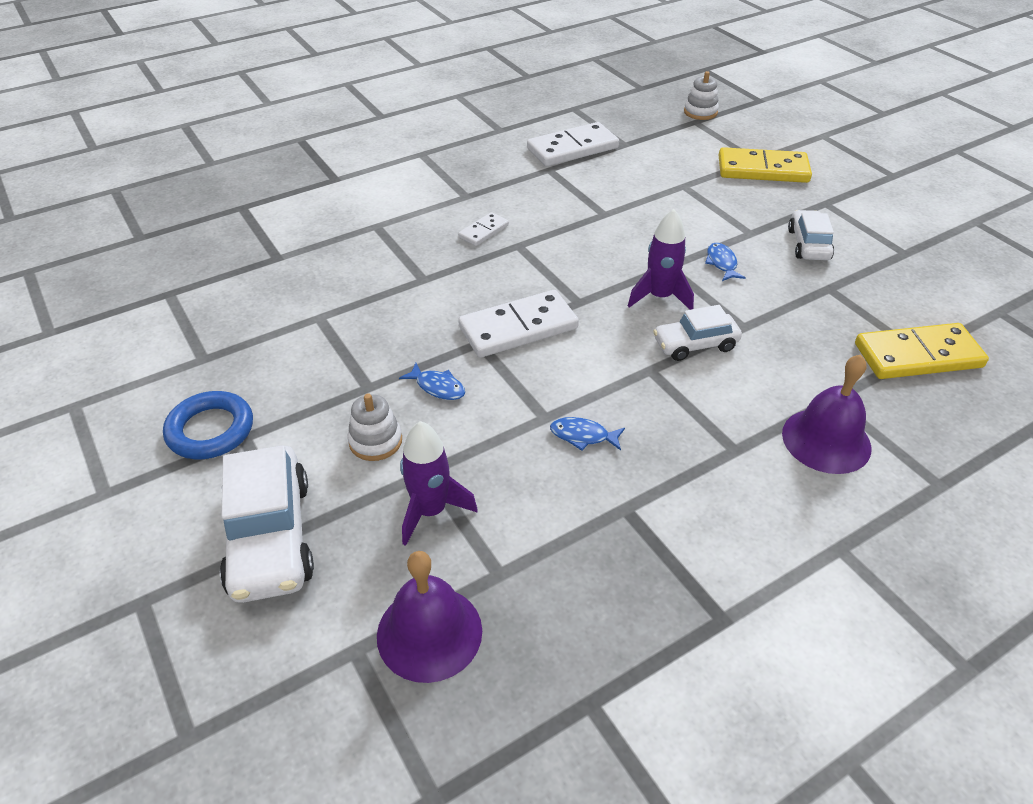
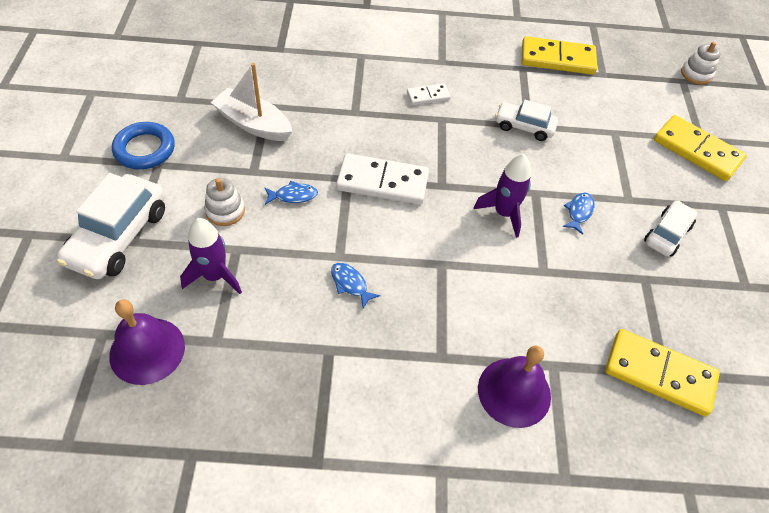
camera: 30 degrees right, 10 degrees up
(321, 342) = (253, 124): none -> white boat
(438, 387) = (293, 195): blue fish -> blue fish turned 75 degrees counterclockwise
(572, 148) = (557, 59): white domino -> yellow domino
(695, 344) = (492, 264): white car -> white car (524, 127)

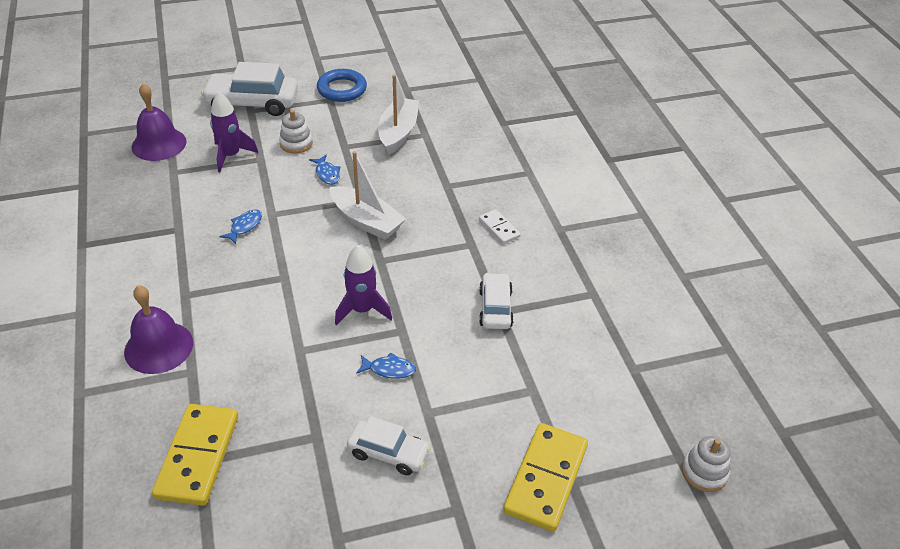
camera: 75 degrees right, 10 degrees down
(382, 182) = (366, 221): white domino -> white boat
(557, 59) = (631, 322): yellow domino -> none

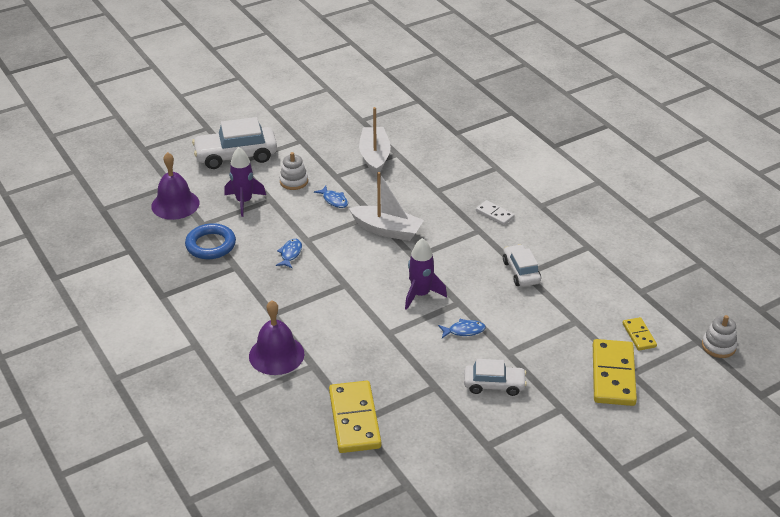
camera: 15 degrees left, 5 degrees down
(342, 89) = (306, 130): blue ring -> blue ring (211, 245)
(604, 430) = (639, 335): none -> yellow domino

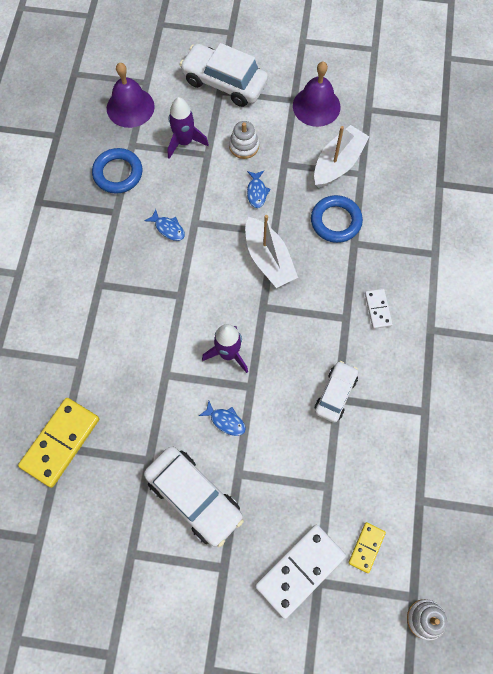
camera: 40 degrees right, 30 degrees up
(276, 354) = (64, 330): purple bell -> purple bell (316, 106)
(290, 254) = (168, 228): blue fish -> blue fish turned 75 degrees clockwise
(410, 186) = (336, 221): none -> blue ring
(494, 385) = (194, 497): white car -> white car, size x1.66
(613, 375) = (300, 571): yellow domino -> white domino

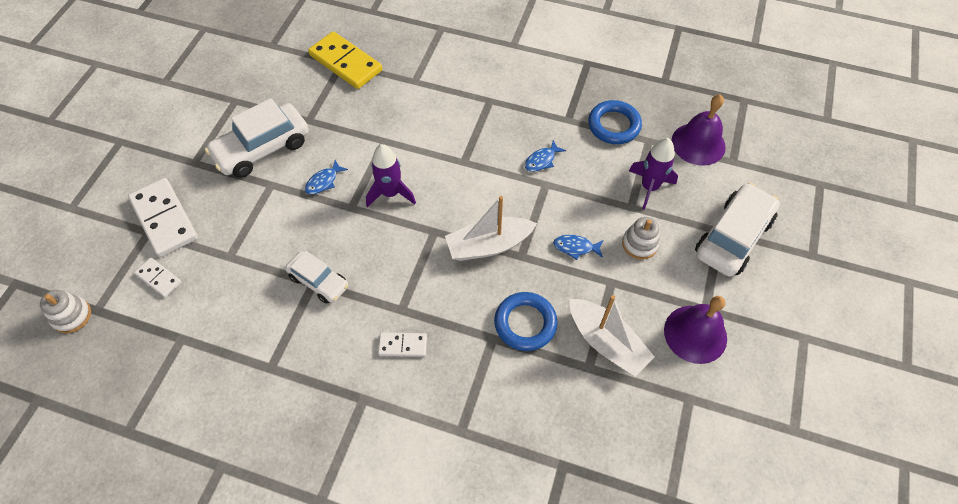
camera: 100 degrees right, 10 degrees down
(366, 547) = (159, 278): yellow domino -> white domino

